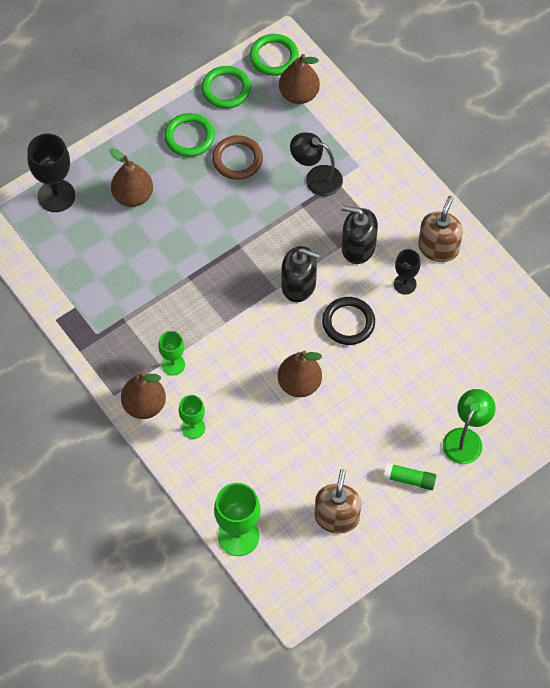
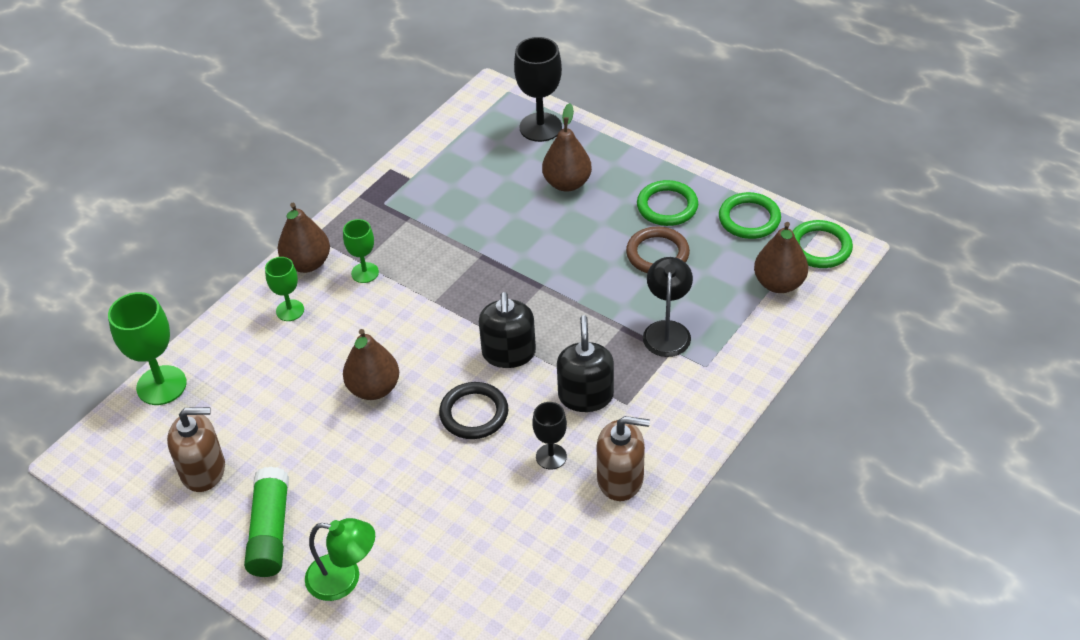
camera: 75 degrees right, 15 degrees down
(409, 479) = (270, 531): green glue stick -> green glue stick, size x1.62

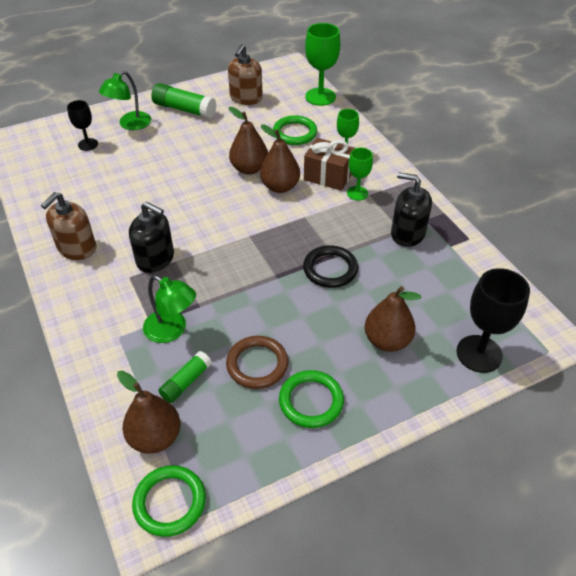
camera: 115 degrees right, 0 degrees up
(307, 263) = (385, 171): brown pear -> brown pear (280, 187)
(346, 309) = (328, 176): none -> brown gift
(474, 413) = (190, 203): black ring -> black ring (330, 269)
(509, 353) = (226, 236): black soap dispenser -> black soap dispenser (407, 233)
(551, 456) = (125, 224): black goblet -> black goblet (88, 144)
(667, 330) = (172, 330): black lamp -> green lamp
(713, 291) = (186, 382): none -> green glue stick
(749, 219) = (250, 461): green ring -> green ring (294, 133)

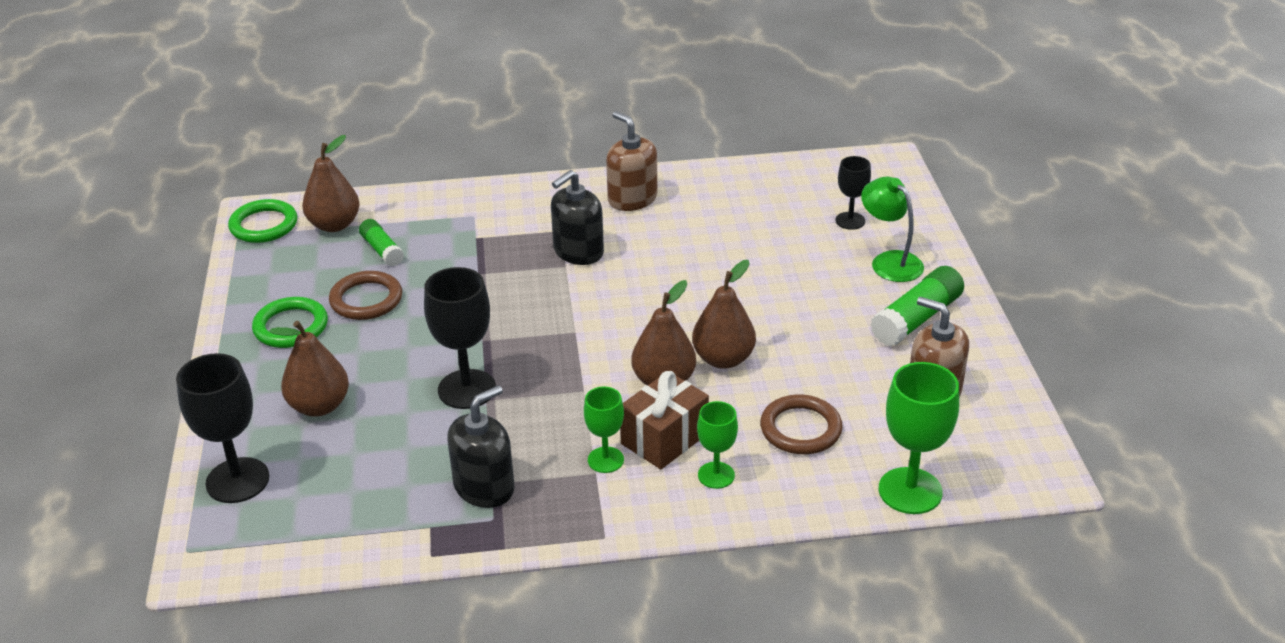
camera: 110 degrees right, 10 degrees down
(172, 330) = (457, 250): green lamp -> none
(294, 133) = (800, 429): green ring -> brown ring
(330, 269) = (467, 389): black ring -> black goblet

